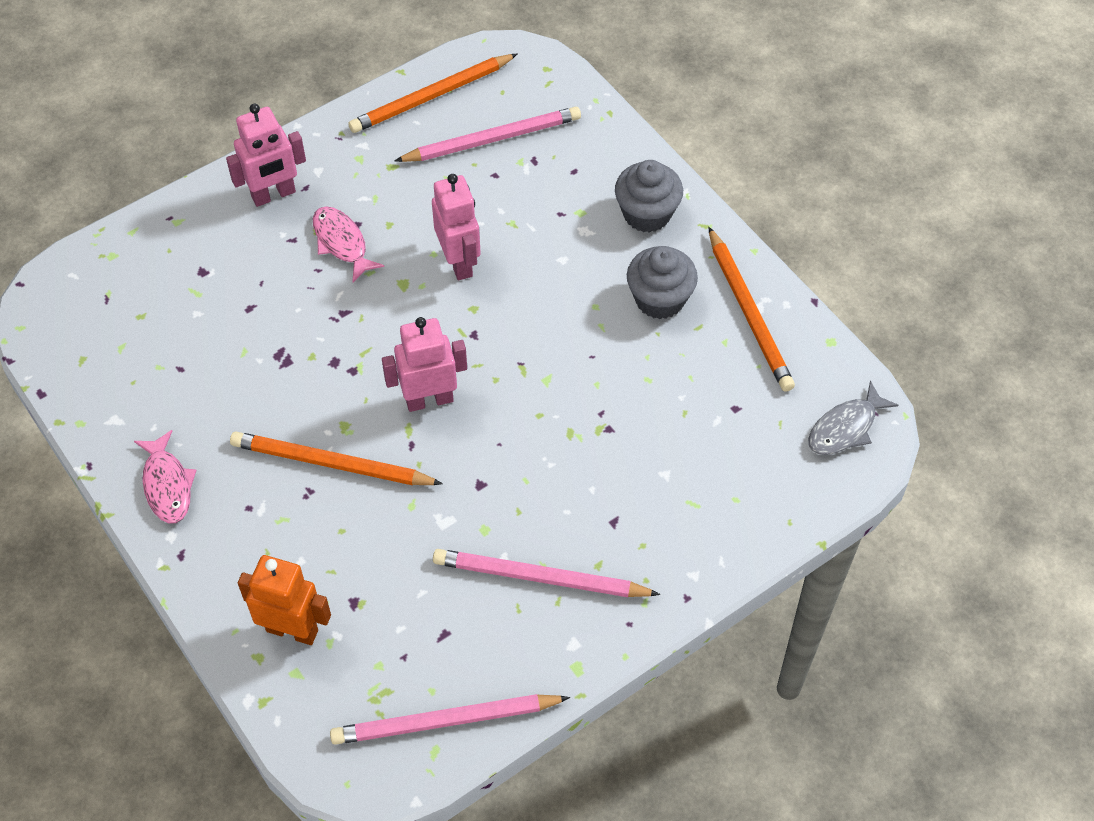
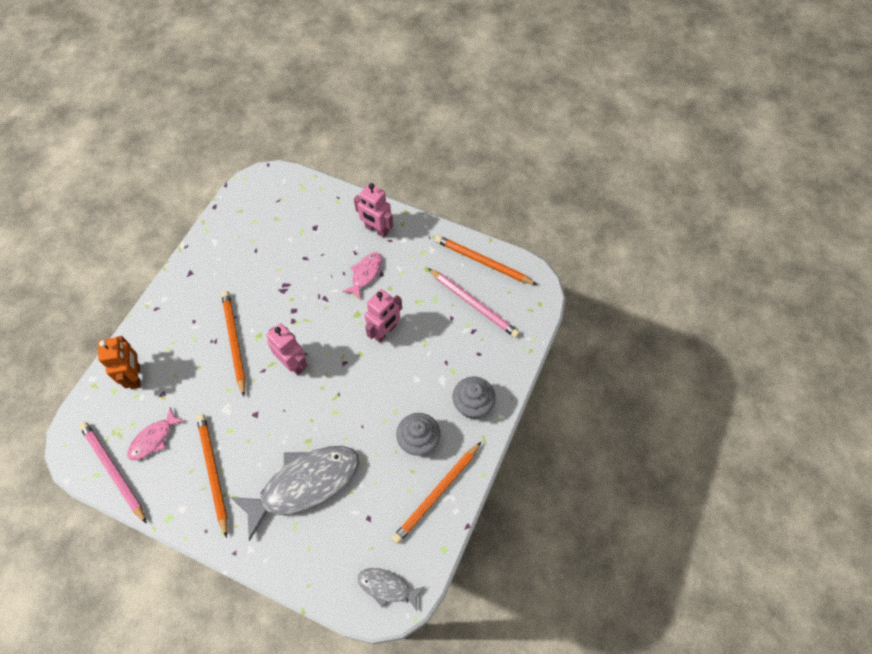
camera: 60 degrees right, 5 degrees up
(167, 485) = (190, 282): pink fish -> pink fish (153, 439)
(540, 578) = (213, 472): pink pencil -> orange pencil
(637, 465) = (304, 485): none -> grey fish

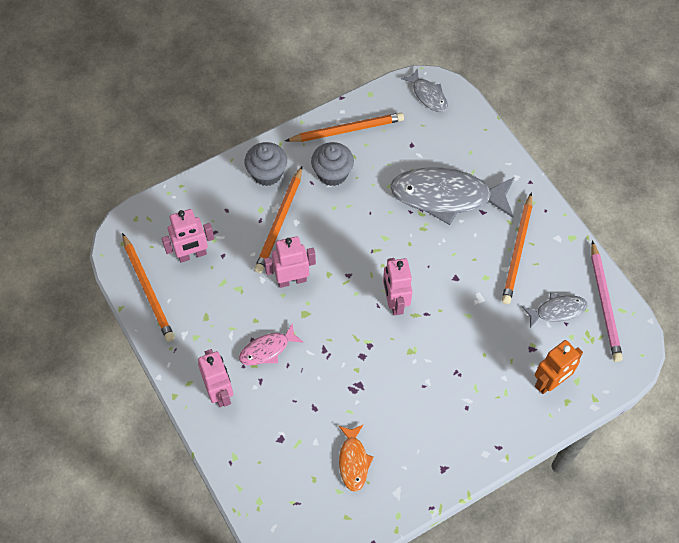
camera: 145 degrees left, 0 degrees up
(135, 376) = (550, 382): orange robot -> orange robot turned 150 degrees counterclockwise
(153, 439) = (557, 310): pink fish -> grey fish
(234, 342) = (438, 359): orange pencil -> orange pencil (280, 222)
(256, 242) = (353, 461): none -> orange fish
(474, 304) = (192, 255): pink pencil -> pink robot

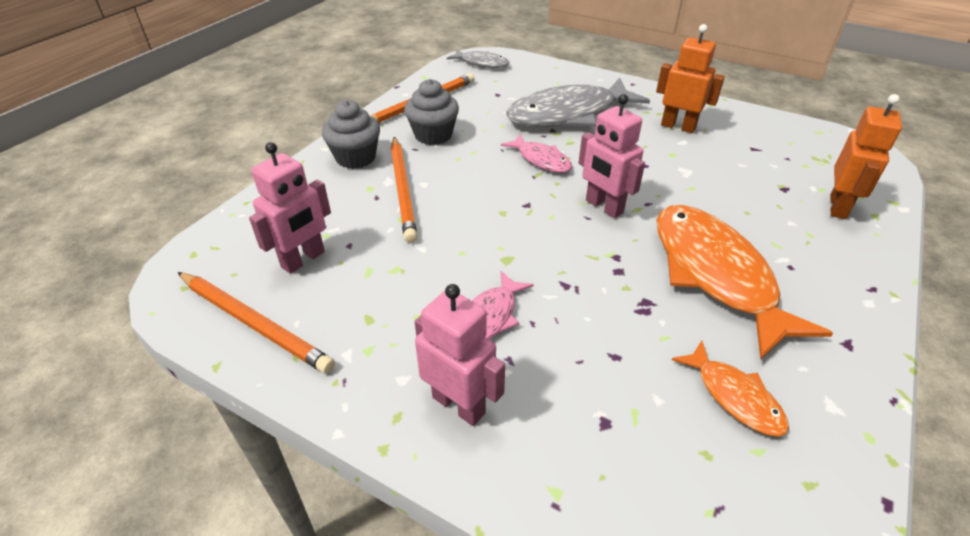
camera: 30 degrees left, 20 degrees down
(292, 280) = (461, 234): pink robot -> none
(388, 237) = (541, 160): none -> pink fish
(415, 389) = (715, 274): none -> orange fish
(517, 251) = (678, 126): orange pencil -> orange robot
(557, 310) = (768, 152): grey fish -> none
(605, 303) = (799, 132): pink pencil -> none

